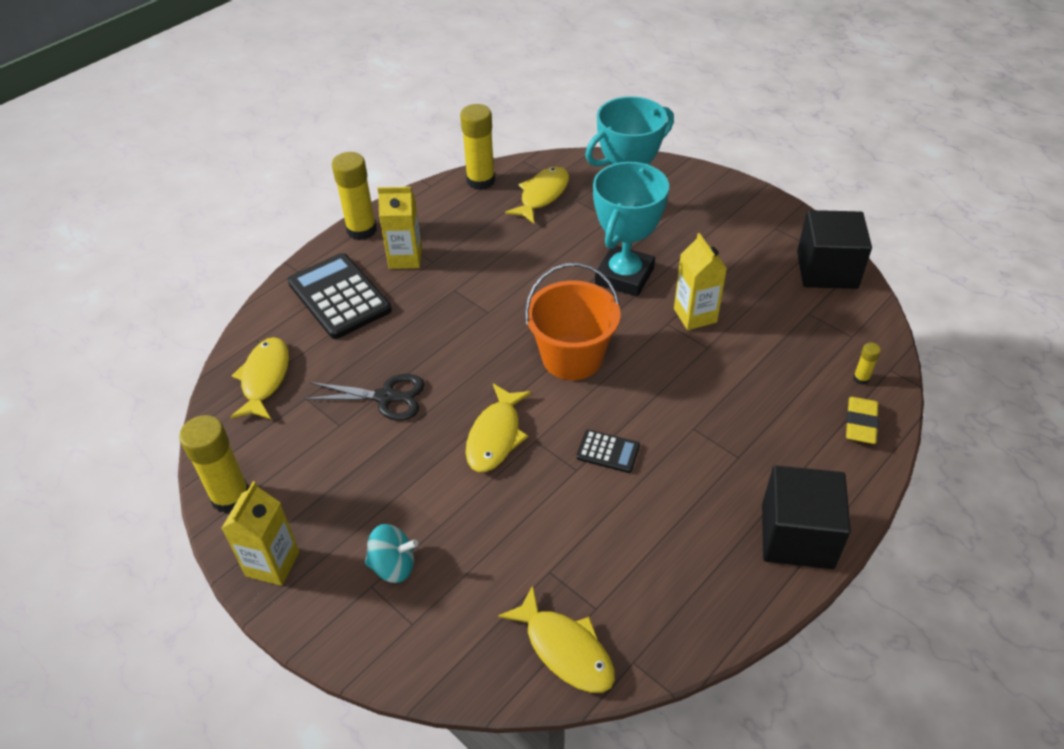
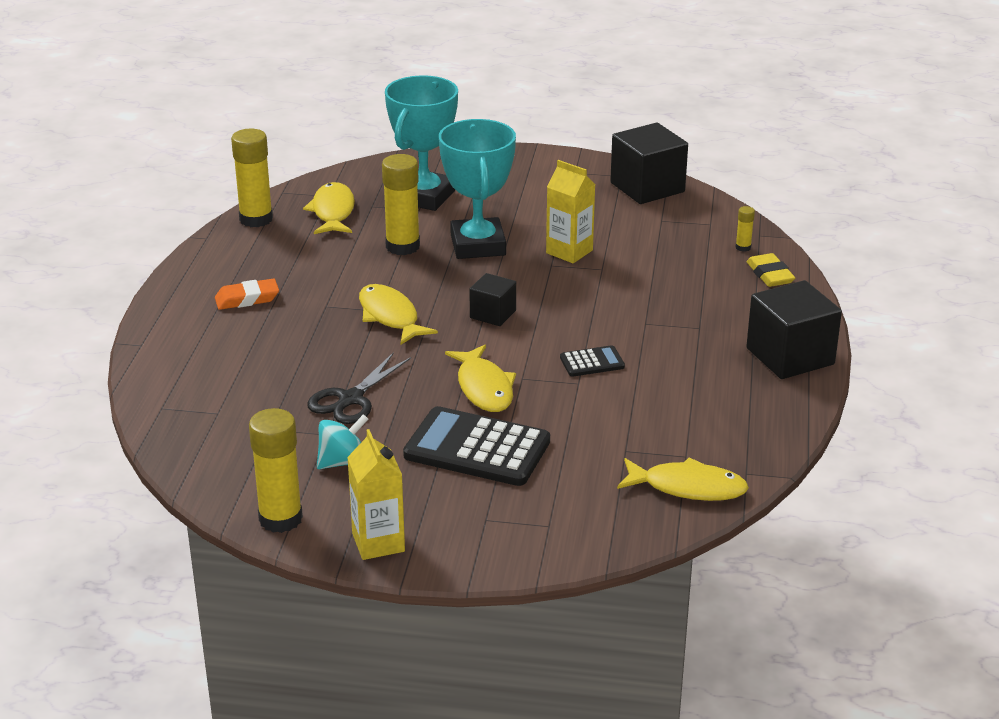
camera: 35 degrees left, 15 degrees down
(265, 378) = (208, 430): yellow fish -> yellow fish (390, 316)
(339, 297) = (212, 348): black calculator -> black calculator (477, 448)
(361, 230) = (173, 293): yellow glue stick -> yellow glue stick (402, 246)
(386, 397) = (350, 399): black scissors -> black scissors turned 150 degrees clockwise
(393, 566) = (490, 499): turquoise spinning top -> turquoise spinning top (343, 462)
(405, 258) = (247, 299): yellow carton -> orange eraser
(572, 357) = (493, 314): orange bucket -> black cube

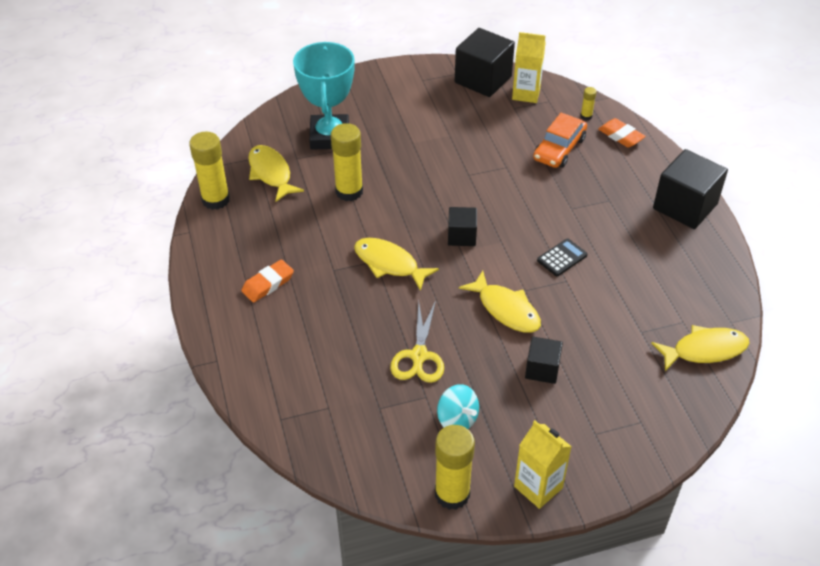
camera: 25 degrees left, 15 degrees up
(343, 462) = (457, 419): turquoise spinning top -> turquoise spinning top turned 105 degrees clockwise
(350, 399) = (419, 356): black scissors -> yellow scissors
(477, 448) = (542, 369): black calculator -> black cube
(478, 245) = (403, 172): turquoise trophy -> none
(569, 252) = (472, 158): yellow carton -> yellow carton (526, 94)
(681, 268) = (559, 149): none -> orange car
(770, 275) = (620, 136): yellow eraser -> orange eraser

